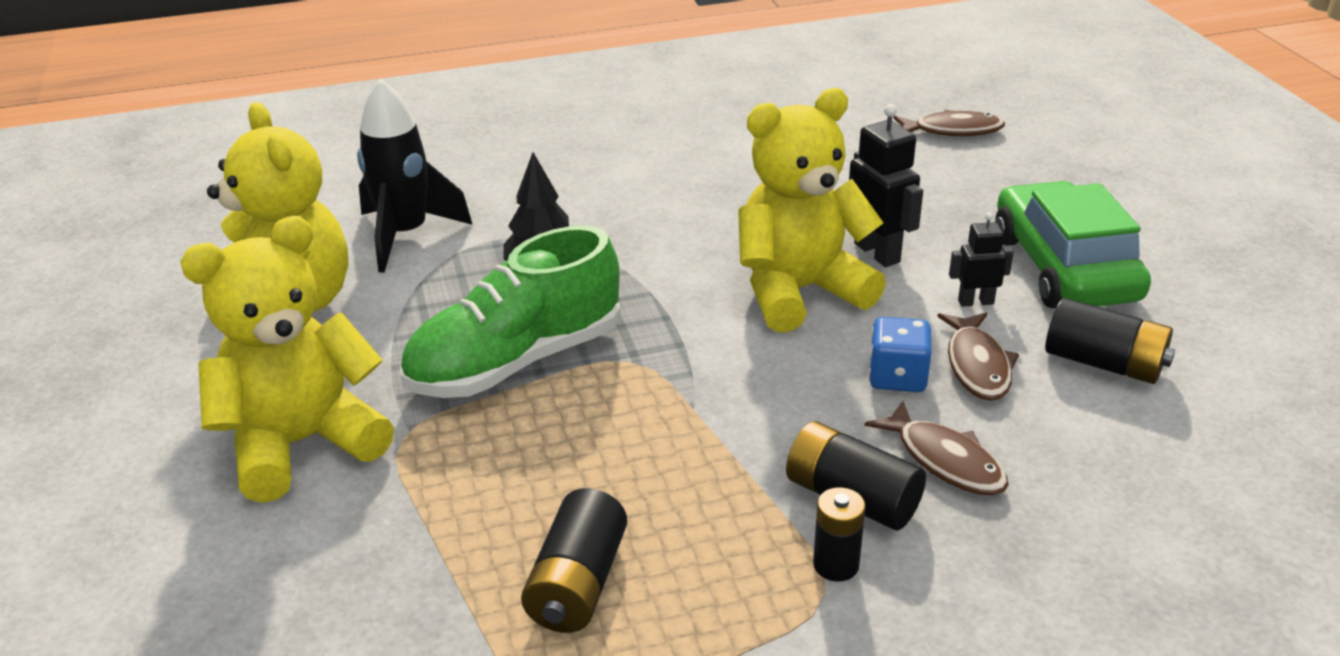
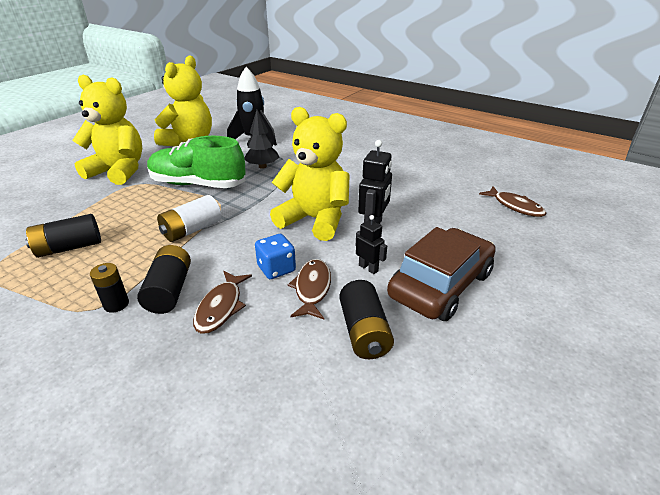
camera: 50 degrees right, 0 degrees up
(685, 420) = (192, 230): none -> white battery
(977, 365) = (312, 288): brown fish -> brown fish turned 135 degrees clockwise
(1064, 267) = (440, 285): green car -> brown car

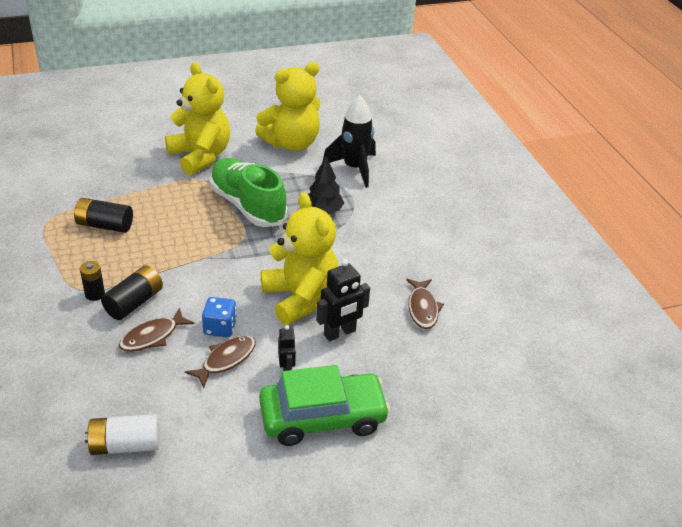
camera: 35 degrees right, 5 degrees up
(192, 230) = (197, 254): white battery -> white battery (125, 445)
(364, 332) = (221, 415): black battery -> none
(440, 285) = (323, 417): brown car -> green car
(515, 206) = (505, 390): brown fish -> brown fish (422, 308)

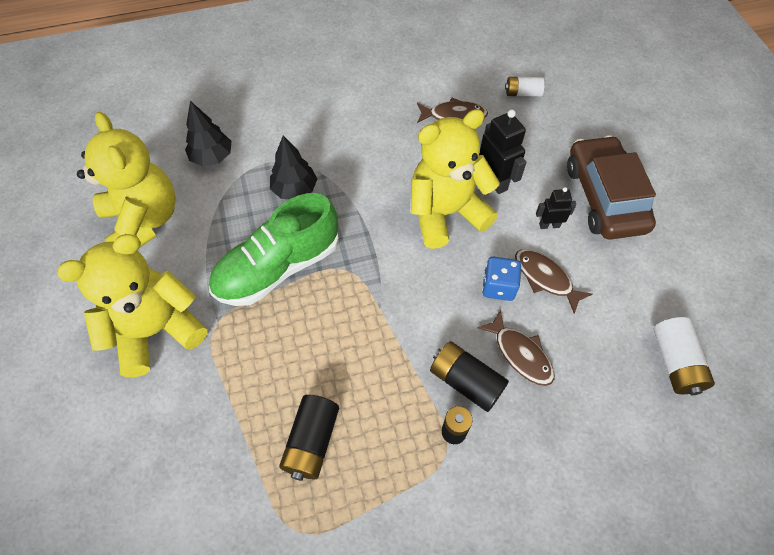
camera: 85 degrees left, 20 degrees up
(323, 417) = (604, 197): green car -> brown car
(354, 168) = (212, 157): black rocket -> black tree
(465, 364) = (522, 93): none -> white battery

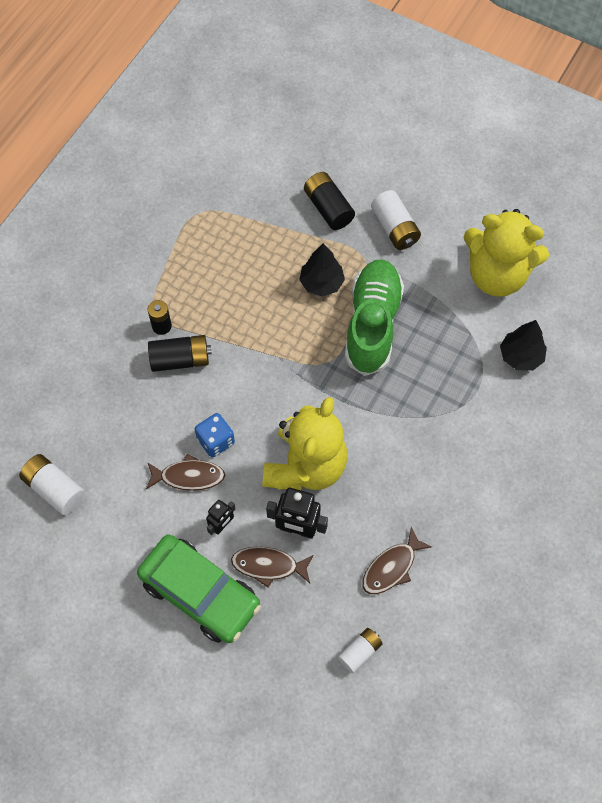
camera: 135 degrees right, 5 degrees up
(156, 330) = (394, 228): yellow teddy bear -> white battery
(295, 189) = (431, 386): black tree -> black tree (321, 283)
(311, 442) = (236, 254): black battery -> black battery (328, 208)
(520, 354) = (161, 406): brown fish -> brown fish (268, 566)
(604, 197) = (200, 593): brown car -> green car

